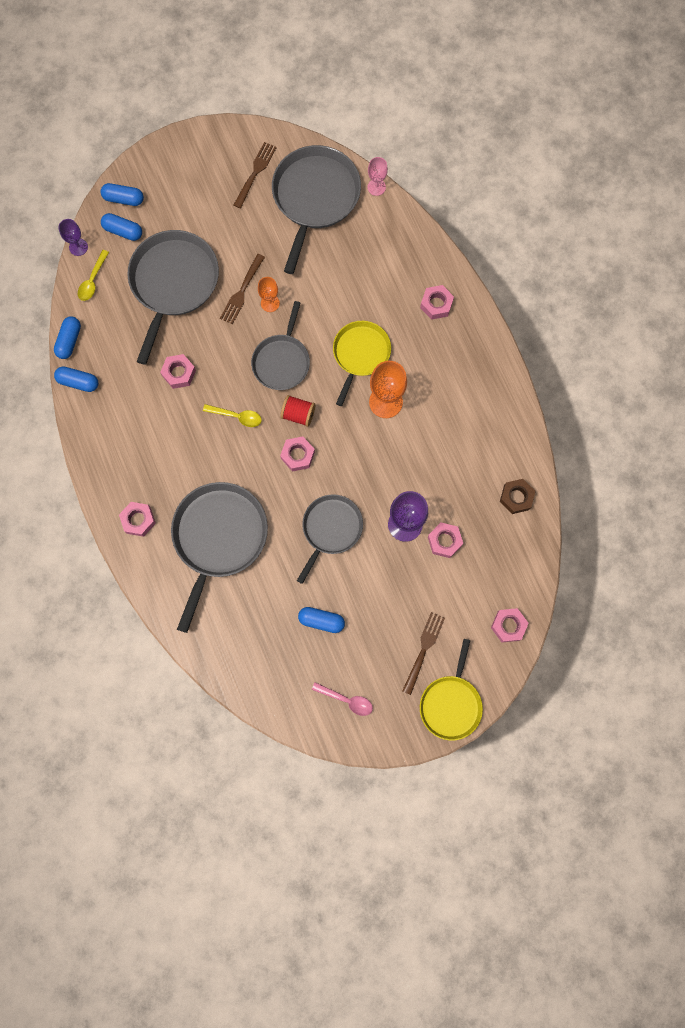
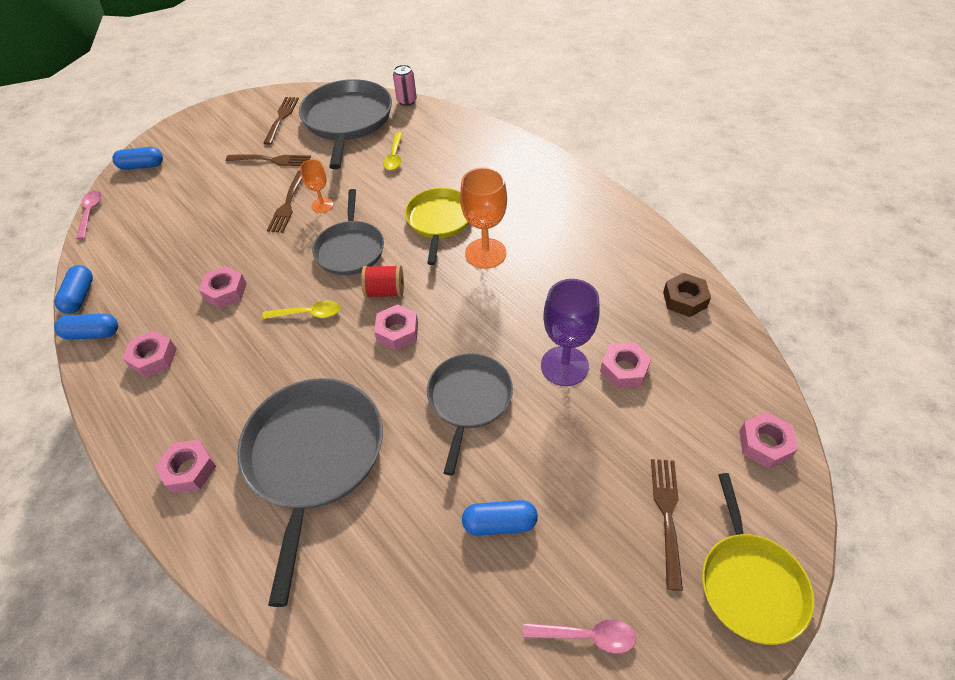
camera: 15 degrees left, 25 degrees down
(78, 247) = (90, 213): purple goblet -> pink spoon
(93, 280) = (109, 236): yellow spoon -> yellow spoon (394, 156)
(123, 231) = (143, 189): blue capsule -> none
(173, 283) = (206, 216): grey pan -> none
(237, 230) = (271, 160): none -> brown fork
(376, 187) = (407, 101): pink goblet -> pink can
(436, 304) = (504, 163): pink nut -> pink nut (153, 358)

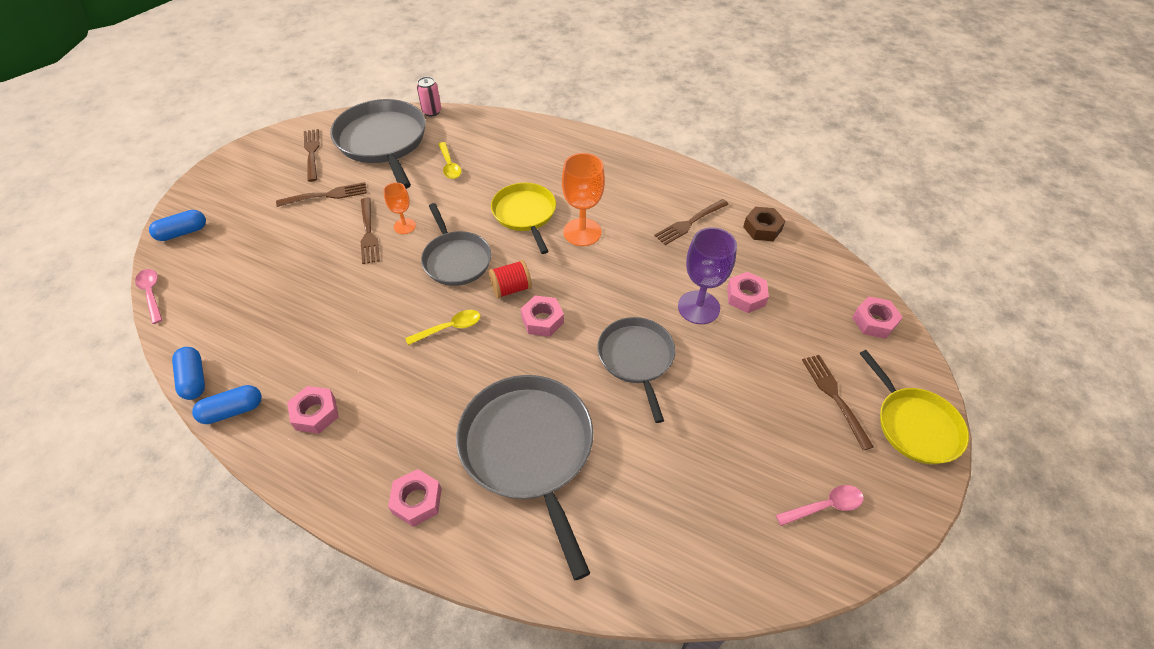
camera: 25 degrees left, 0 degrees up
(225, 291) = (353, 331): pink nut -> none
(499, 523) = (715, 447): blue capsule -> none
(605, 272) = (690, 222): none -> brown fork

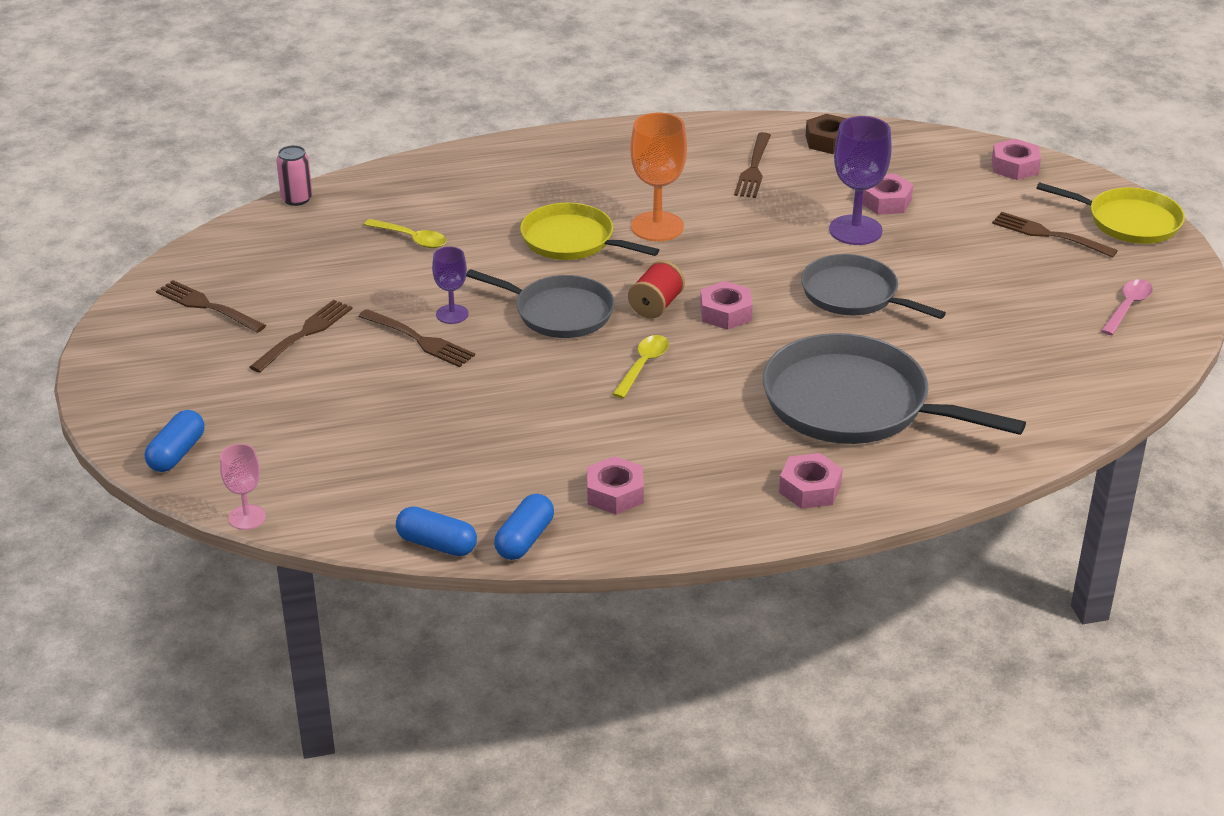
camera: 40 degrees left, 15 degrees down
(152, 294) = (247, 517): pink spoon -> pink goblet
(383, 141) = (284, 254): grey pan -> none
(404, 226) = (452, 314): orange goblet -> purple goblet

